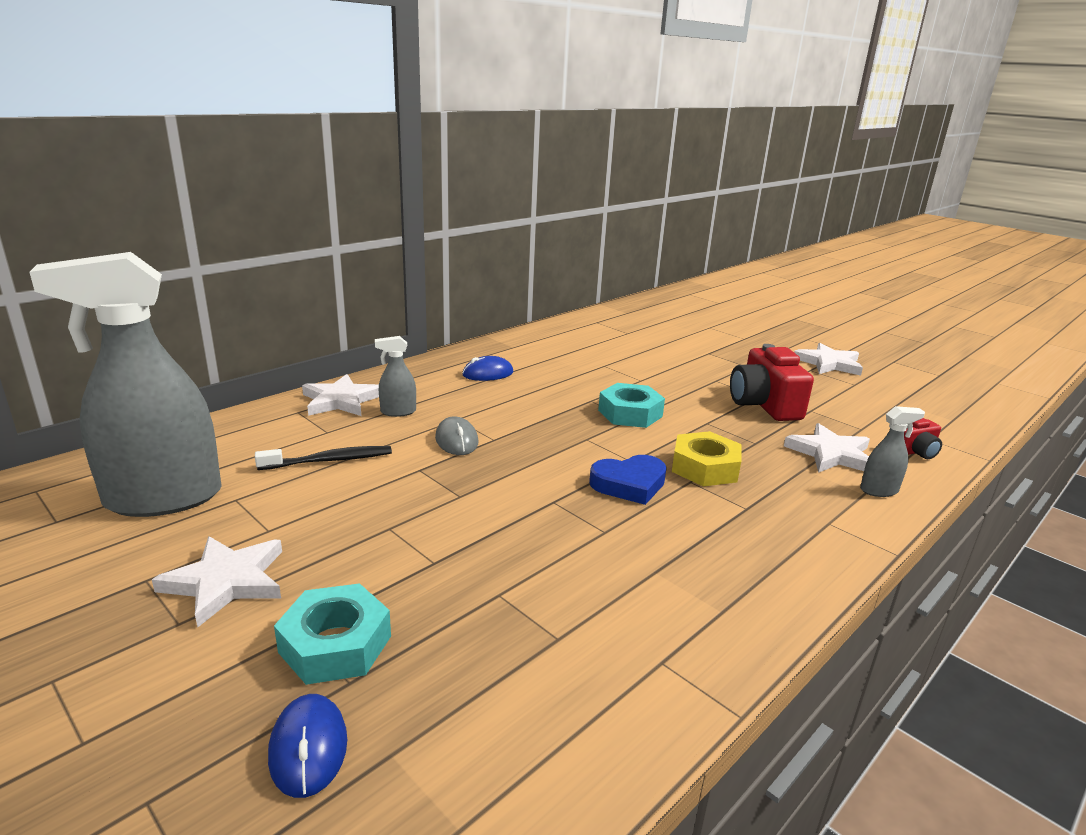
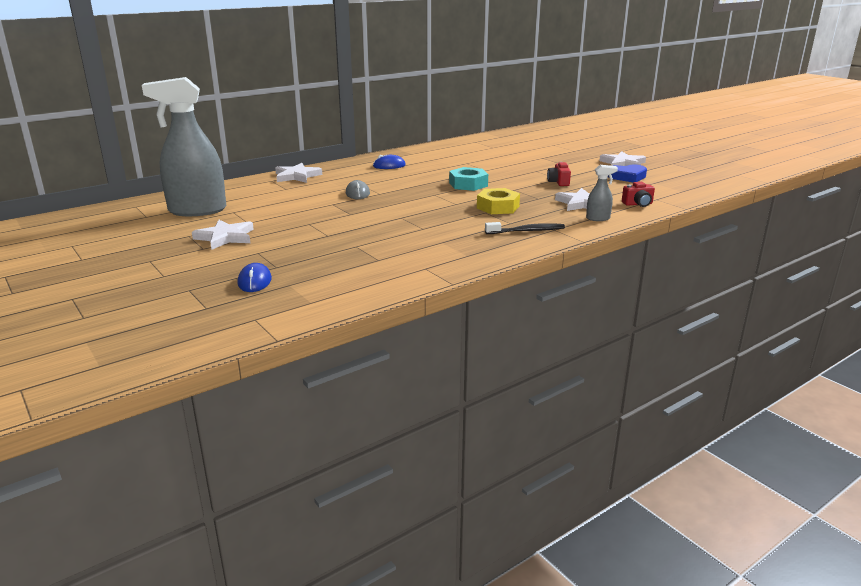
camera: 10 degrees right, 0 degrees up
(330, 460) = (284, 199): black toothbrush -> black toothbrush (527, 231)
(335, 644) = (272, 256): turquoise nut -> none
(398, 412) = (328, 181): grey spray bottle -> none
(629, 484) = (448, 212): blue heart -> blue heart (627, 177)
(764, 405) = (558, 182): red camera -> red camera, size x0.53

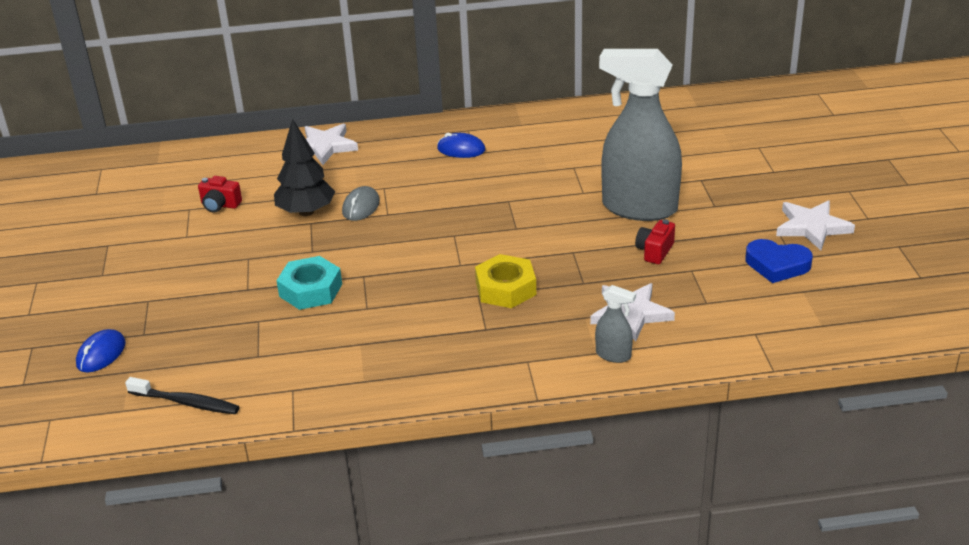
camera: 30 degrees right, 10 degrees up
(197, 210) = (154, 196): grey spray bottle -> grey spray bottle (639, 208)
(225, 237) = (139, 260): white star -> none
(323, 200) = (306, 212): none -> black tree
(468, 184) = (521, 223): turquoise nut -> turquoise nut (310, 290)
(527, 231) = (487, 354): black toothbrush -> black toothbrush (186, 402)
(638, 204) = (712, 338): red camera -> red camera (220, 205)

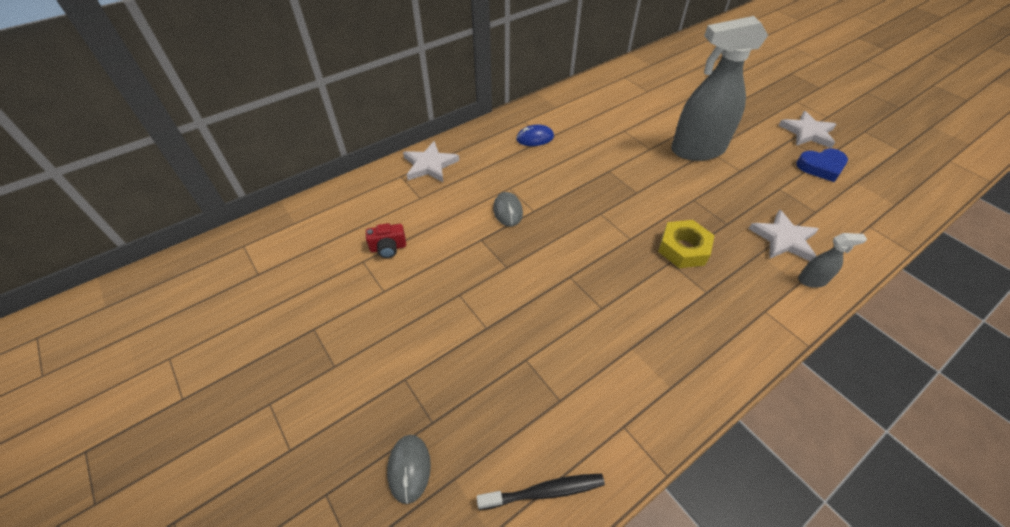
camera: 30 degrees left, 15 degrees up
(101, 354) = (409, 468): blue mouse -> grey mouse
(306, 212) = (468, 230): black tree -> none
(310, 290) = (541, 308): turquoise nut -> none
(654, 251) = (742, 181): red camera -> none

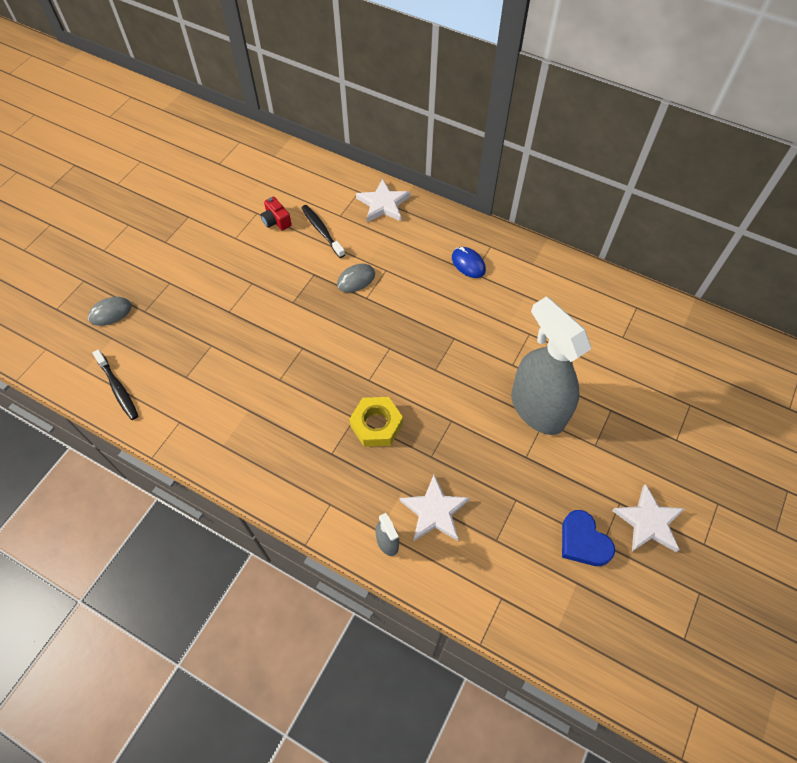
camera: 65 degrees right, 10 degrees up
(429, 216) = (322, 231): none -> black toothbrush

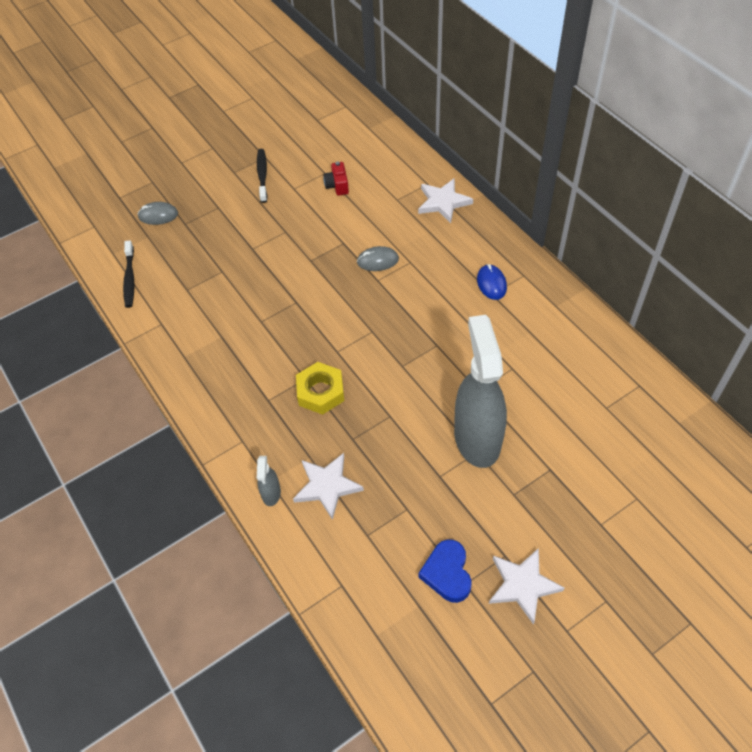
camera: 30 degrees right, 5 degrees down
(322, 231) = (372, 207): black toothbrush -> black toothbrush (262, 175)

